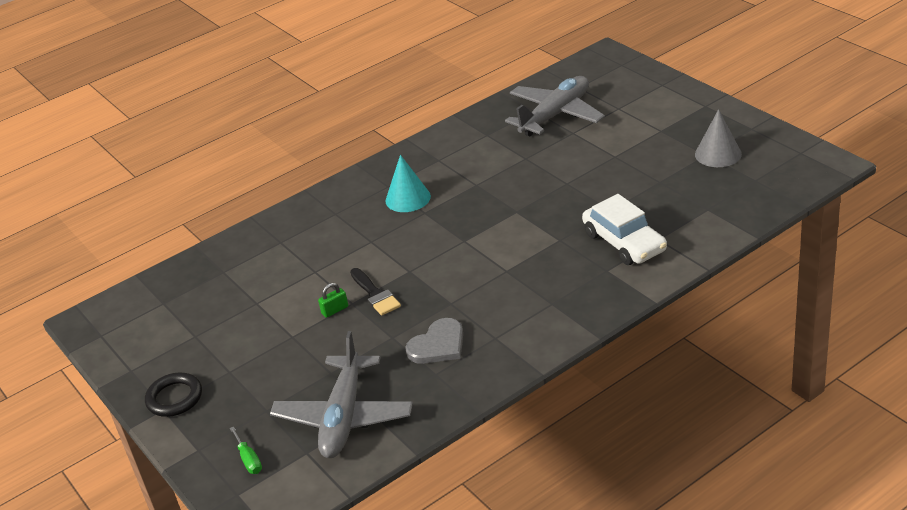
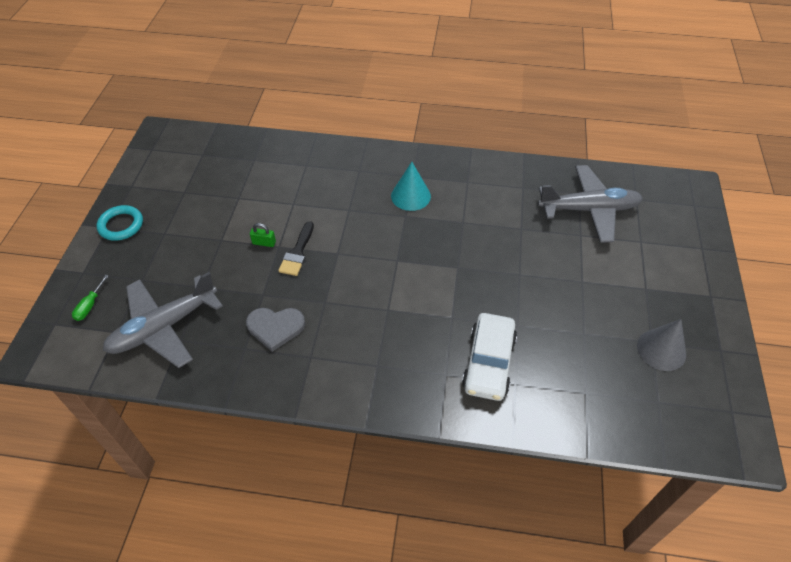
camera: 40 degrees right, 15 degrees up
(174, 398) = (121, 225): black ring -> turquoise ring

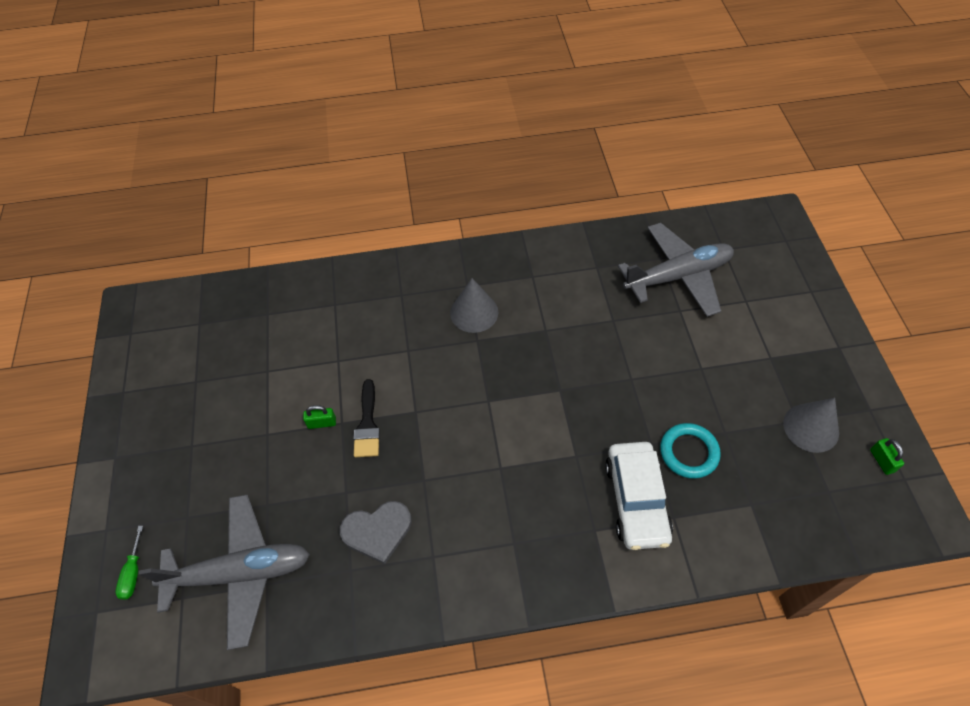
camera: 15 degrees left, 5 degrees up
(121, 225) = (131, 450): turquoise ring -> turquoise ring (689, 452)
(164, 327) = (240, 573): grey plane -> grey plane turned 135 degrees counterclockwise
(410, 196) = (474, 312): turquoise cone -> grey cone
(716, 392) = (881, 461): none -> green padlock

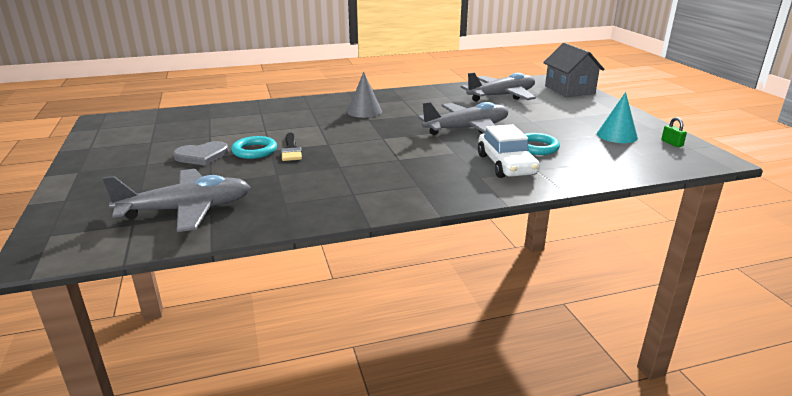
camera: 10 degrees left, 30 degrees down
(133, 573) = (88, 216): green screwdriver -> none
(322, 423) = (254, 151): green padlock -> turquoise ring
(377, 531) = (305, 187): grey heart -> grey heart (202, 156)
(606, 384) = (467, 129): none -> grey plane
(785, 262) = (569, 90): none -> grey house
(811, 427) = (617, 135): grey cone -> turquoise cone

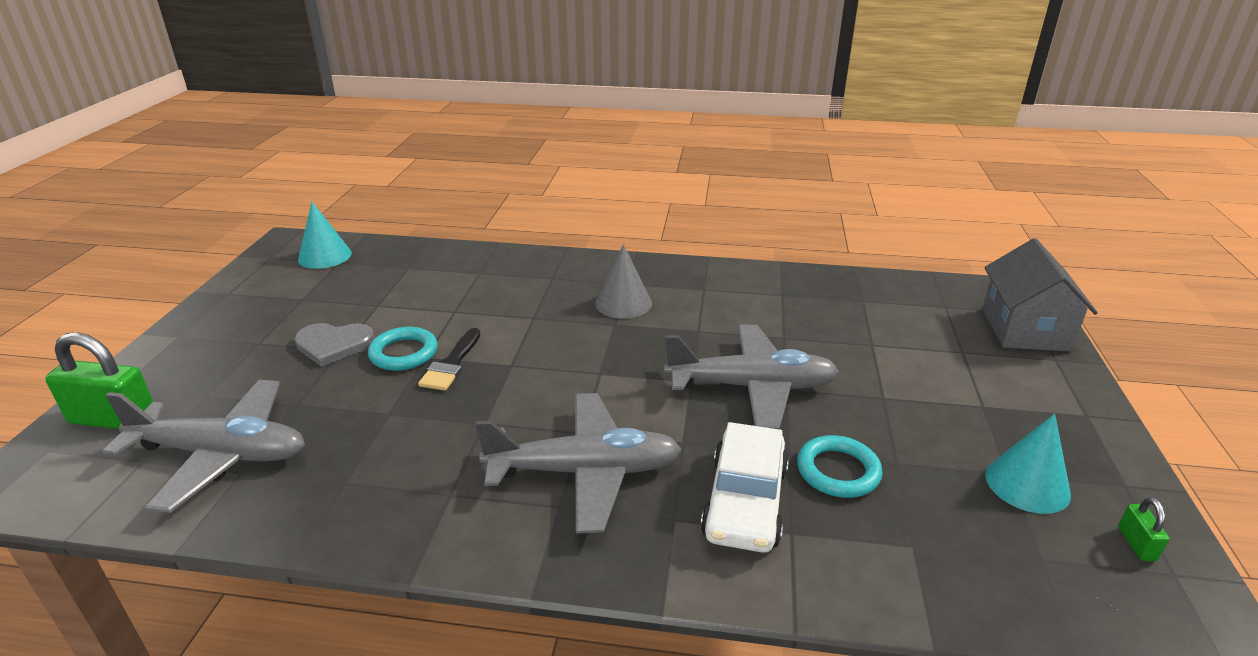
camera: 25 degrees right, 5 degrees up
(82, 213) = (114, 419): none -> green padlock
(141, 122) = (325, 256): none -> turquoise cone
(502, 96) = (879, 317): grey plane -> grey plane (584, 472)

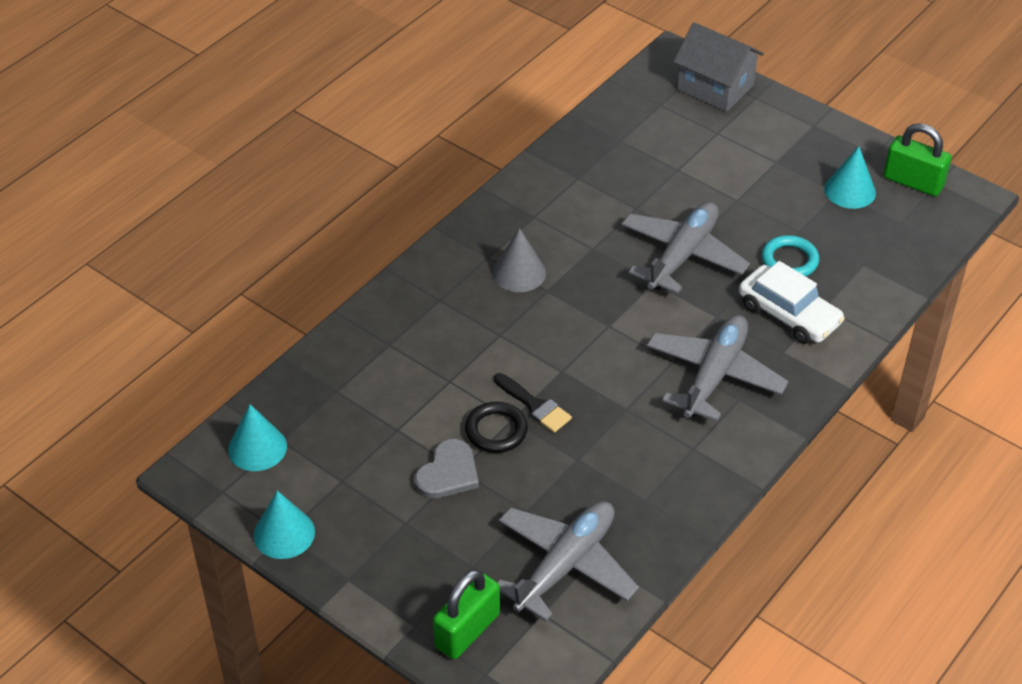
camera: 60 degrees left, 15 degrees up
(229, 293) = (284, 533): none -> turquoise cone
(403, 353) = (496, 430): turquoise ring -> black ring
(1136, 544) = (913, 182): green padlock -> green padlock, size x2.14

